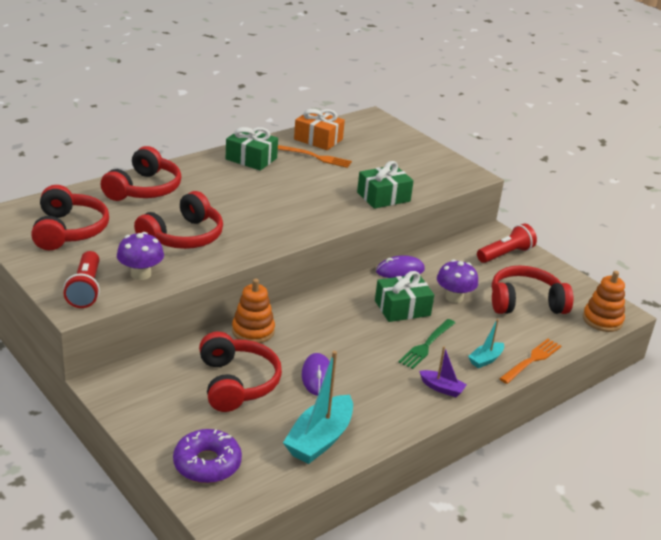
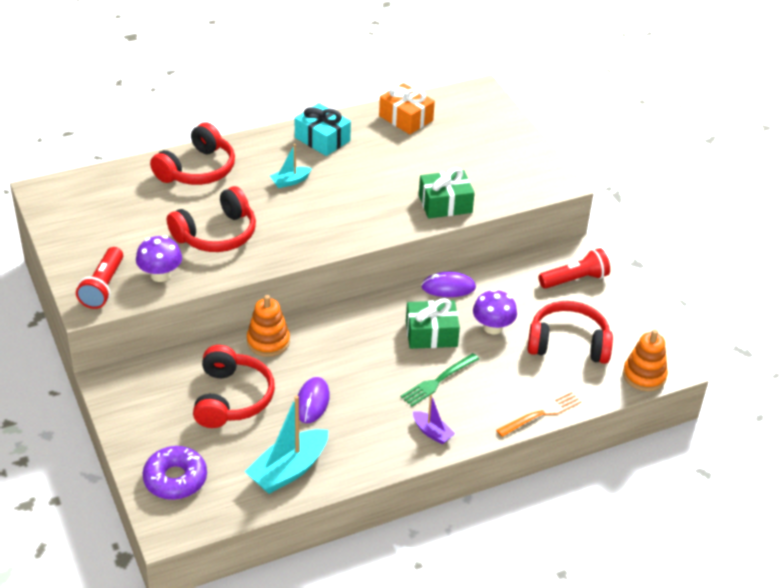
camera: 15 degrees right, 10 degrees up
(69, 230) = (108, 215): red headphones -> none
(251, 159) = (322, 139): green gift -> turquoise gift
(316, 157) = (394, 143): orange fork -> none
(485, 360) = (492, 406): turquoise boat -> turquoise boat (290, 181)

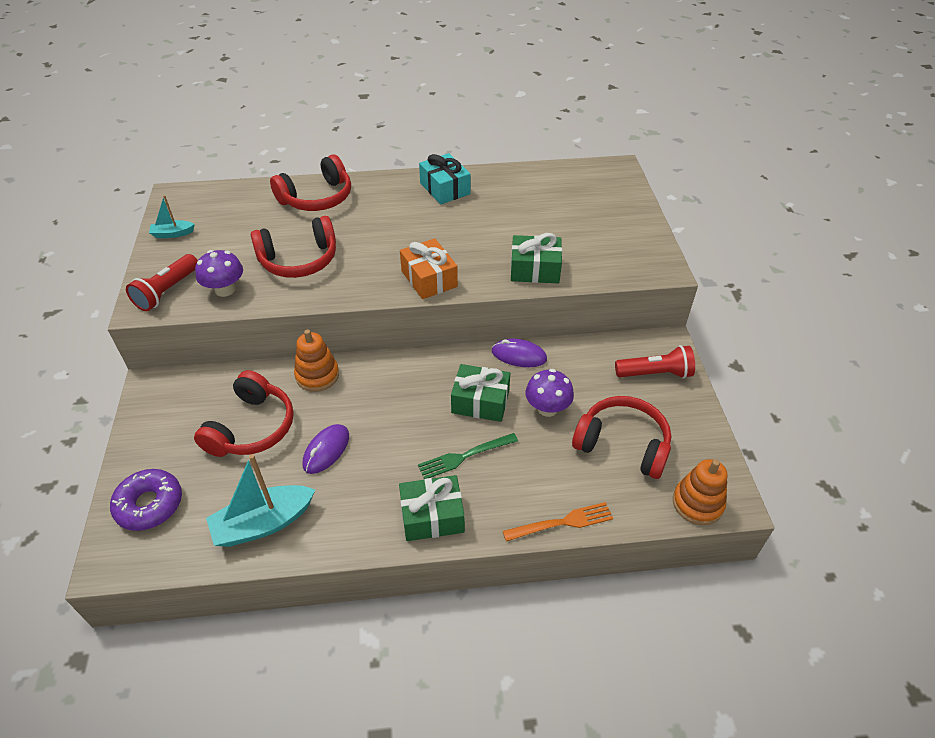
camera: 20 degrees right, 5 degrees up
(290, 181) = (395, 222): turquoise boat -> turquoise boat (173, 234)
(406, 118) = (533, 182): orange gift -> orange gift (429, 279)
(432, 432) = (432, 516): purple boat -> green gift

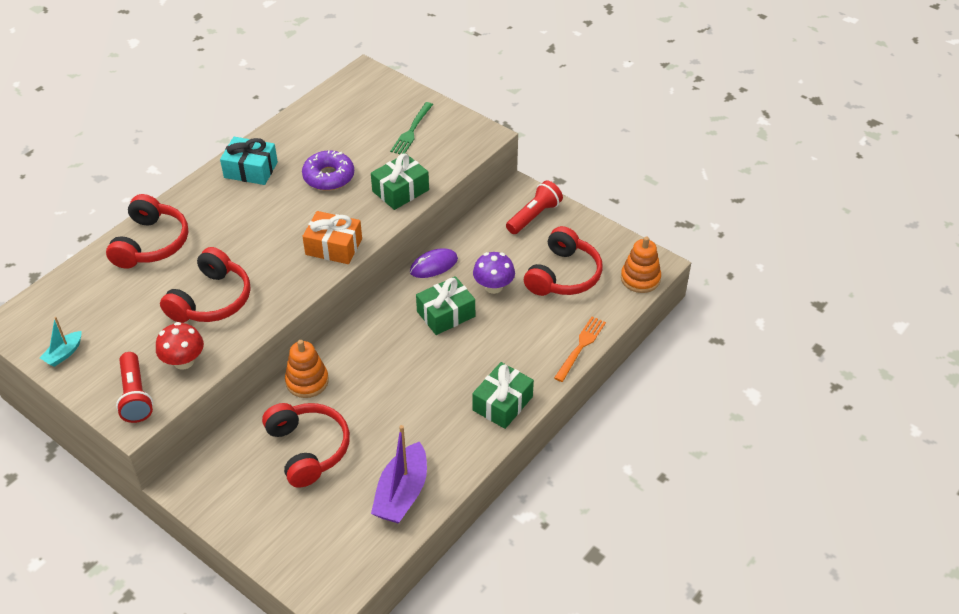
camera: 45 degrees left, 0 degrees up
(149, 505) = (305, 548): purple donut -> purple donut (329, 177)
(225, 289) = (184, 361): purple mushroom -> red mushroom
(263, 523) = (402, 493): turquoise boat -> purple boat
(326, 450) = (382, 421): purple mouse -> none
(465, 456) = (478, 354): green fork -> green fork (412, 130)
(623, 444) = (563, 275): red headphones -> red headphones turned 135 degrees clockwise

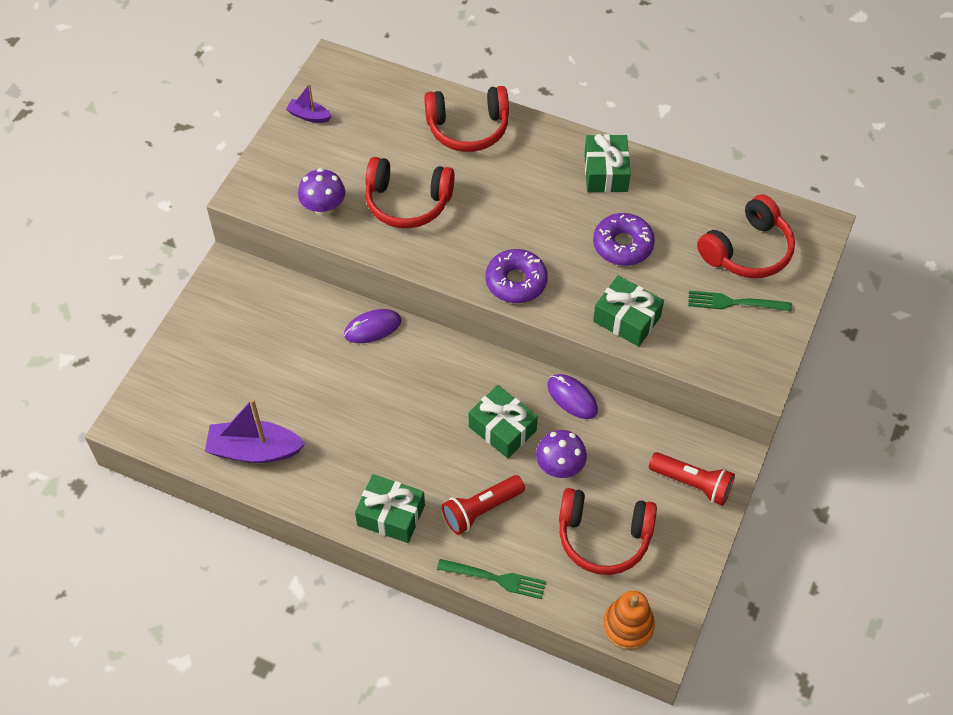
camera: 75 degrees right, 10 degrees up
(64, 354) = (309, 116): turquoise boat -> purple boat
(135, 396) = (273, 186): red flashlight -> red flashlight (481, 510)
(184, 361) = (323, 207): red mushroom -> purple mushroom
(251, 170) = (606, 172): turquoise gift -> green gift
(307, 381) = (372, 328): orange stacking toy -> purple mouse
(308, 449) = (289, 355): red headphones -> red headphones (747, 251)
(334, 246) = (516, 282): orange gift -> purple donut
(580, 347) = (495, 578): orange fork -> green fork

